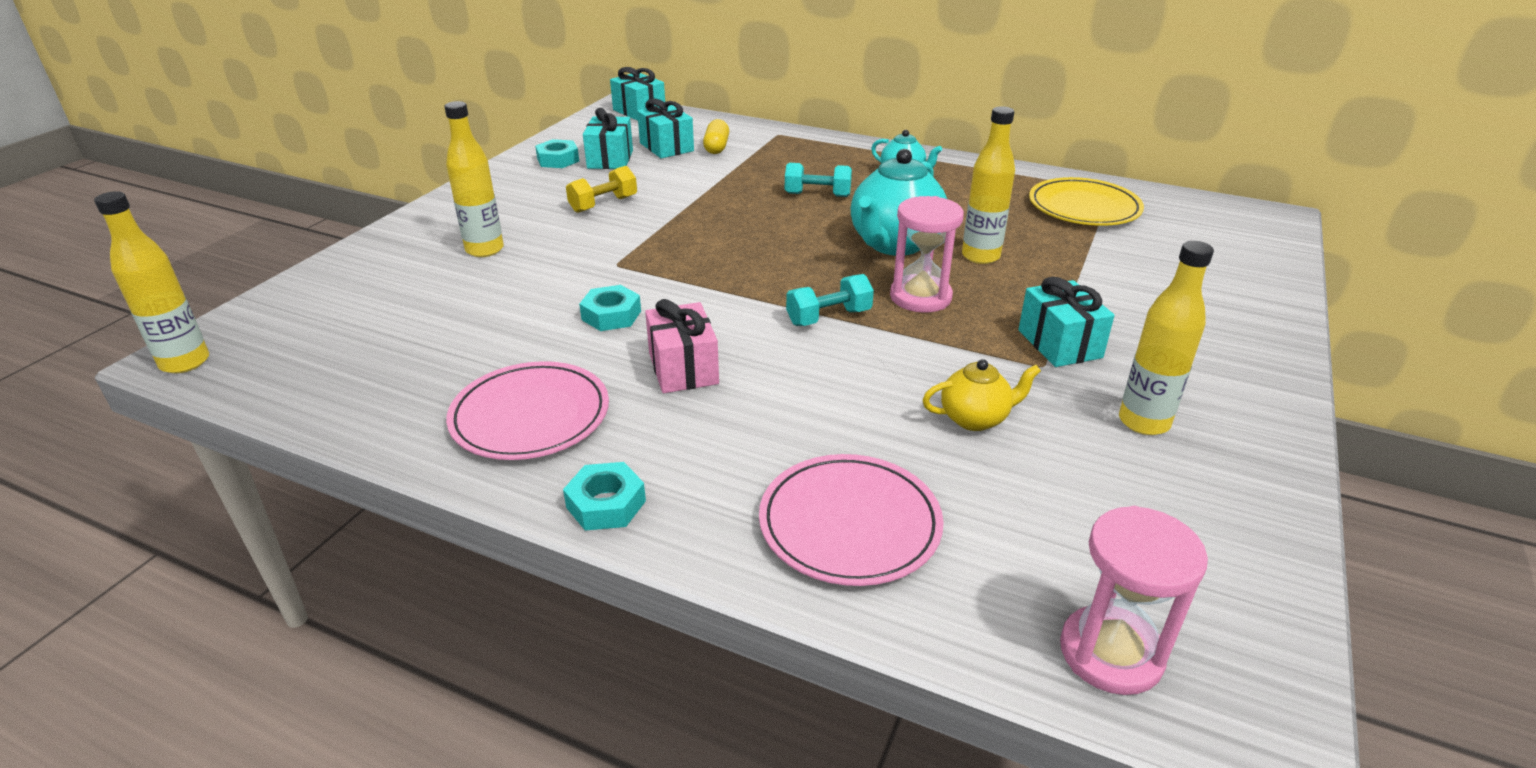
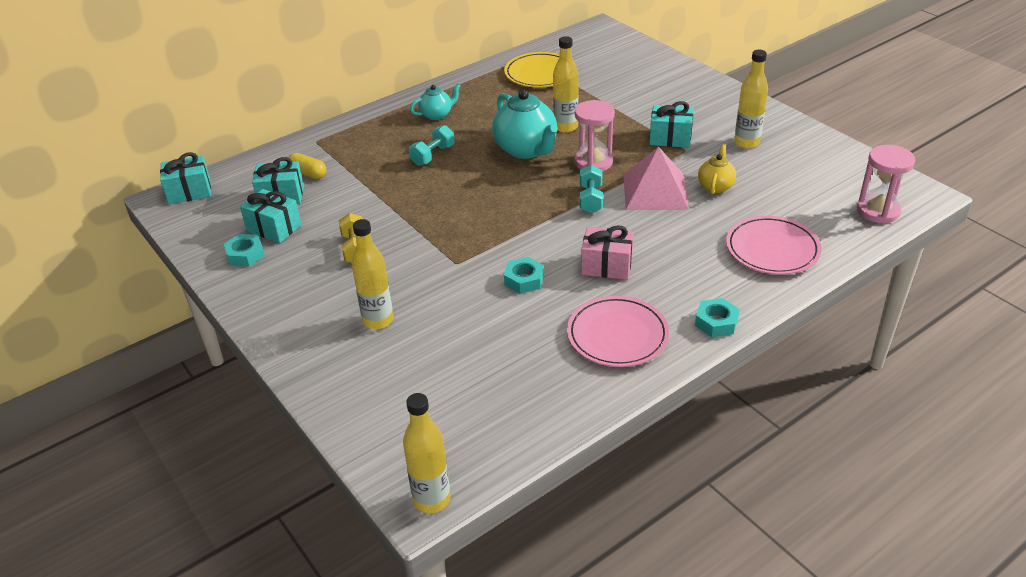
camera: 60 degrees left, 5 degrees up
(901, 364) = (655, 191): none -> pink pyramid

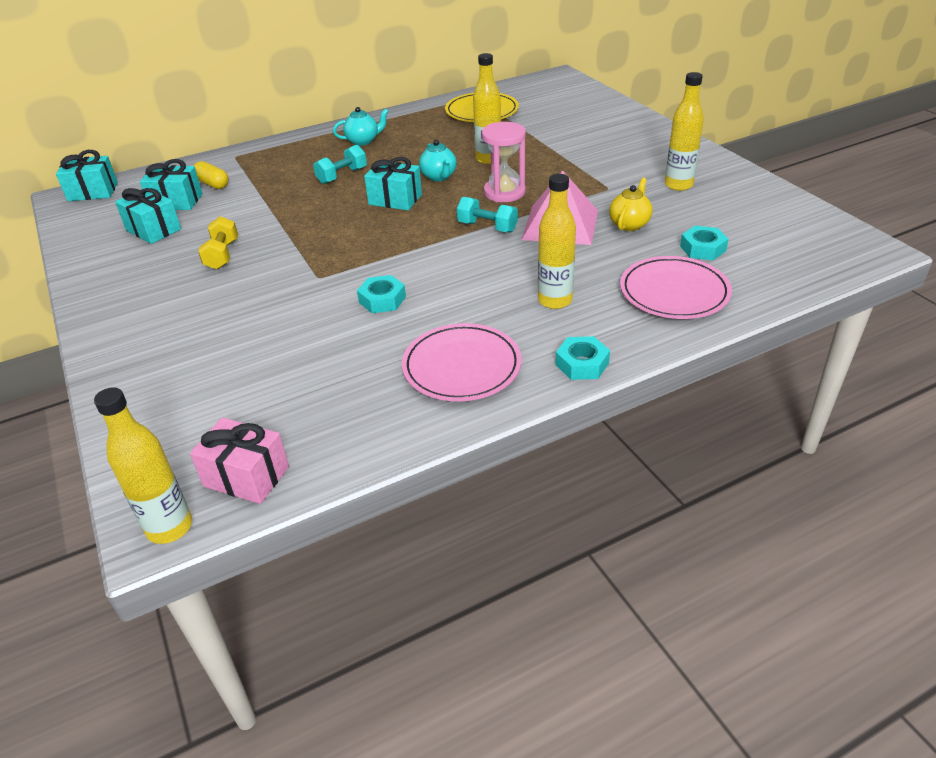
camera: 10 degrees right, 0 degrees up
(245, 254) = (112, 251): turquoise nut -> turquoise nut (702, 248)
(378, 320) = (209, 326): yellow bottle -> yellow bottle (555, 300)
(526, 149) = (439, 177): turquoise teapot -> turquoise teapot, size x0.54
(590, 199) = (487, 227): turquoise dumbbell -> turquoise dumbbell turned 75 degrees counterclockwise
(606, 266) = (478, 293): pink gift -> pink gift (246, 476)
(670, 138) = (595, 176): turquoise gift -> turquoise gift (395, 199)
(878, 211) = (812, 262): pink hourglass -> none

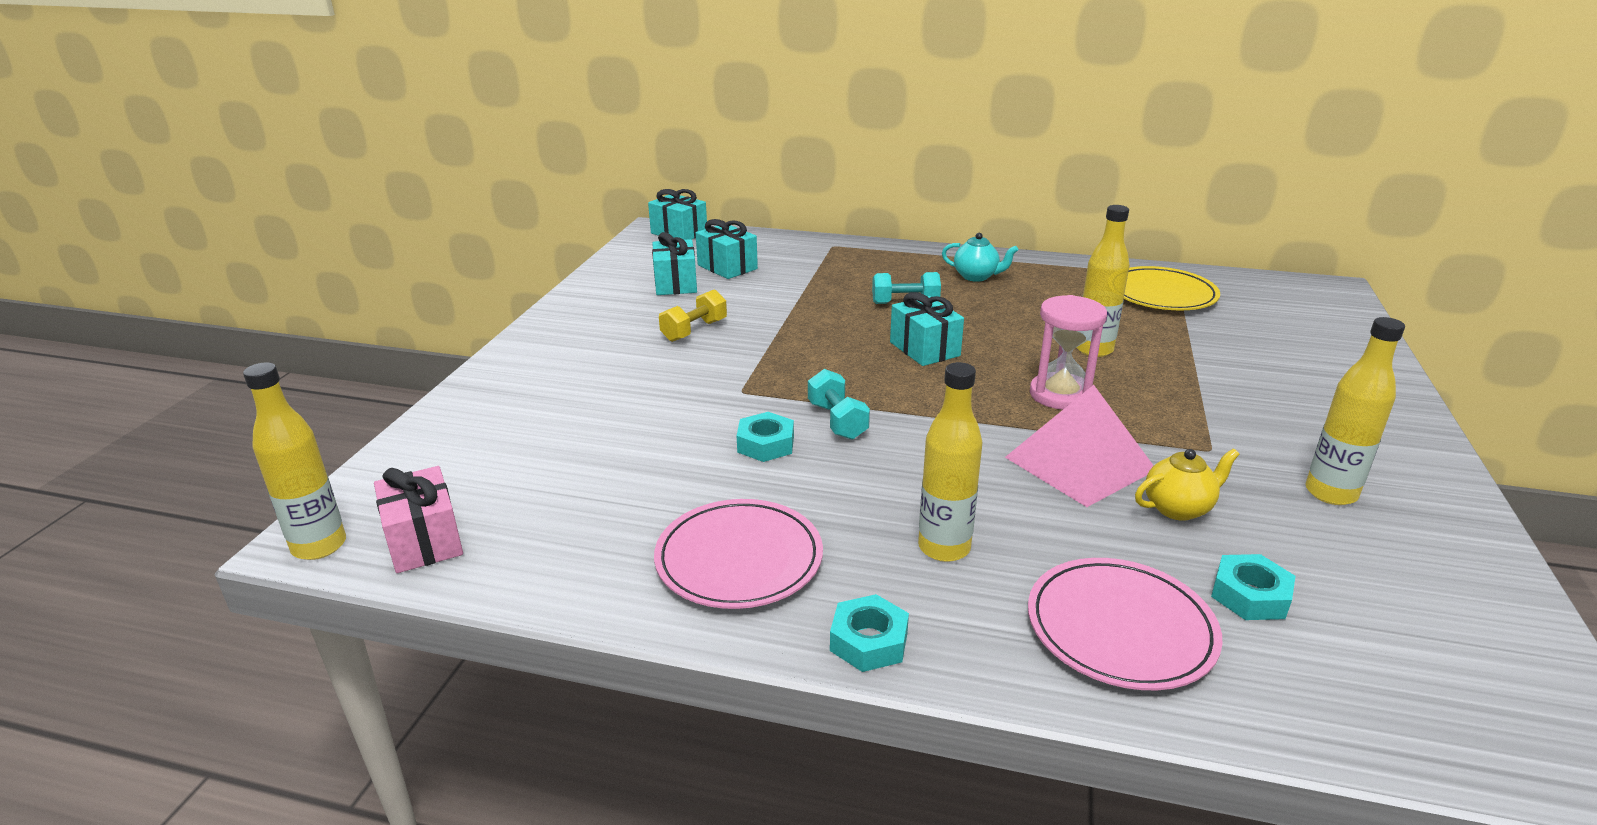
camera: 40 degrees right, 10 degrees down
(212, 184) = (778, 263): yellow capsule -> none
(439, 177) = (1007, 345): turquoise teapot -> none
(487, 227) = (984, 424): turquoise dumbbell -> turquoise dumbbell (837, 421)

